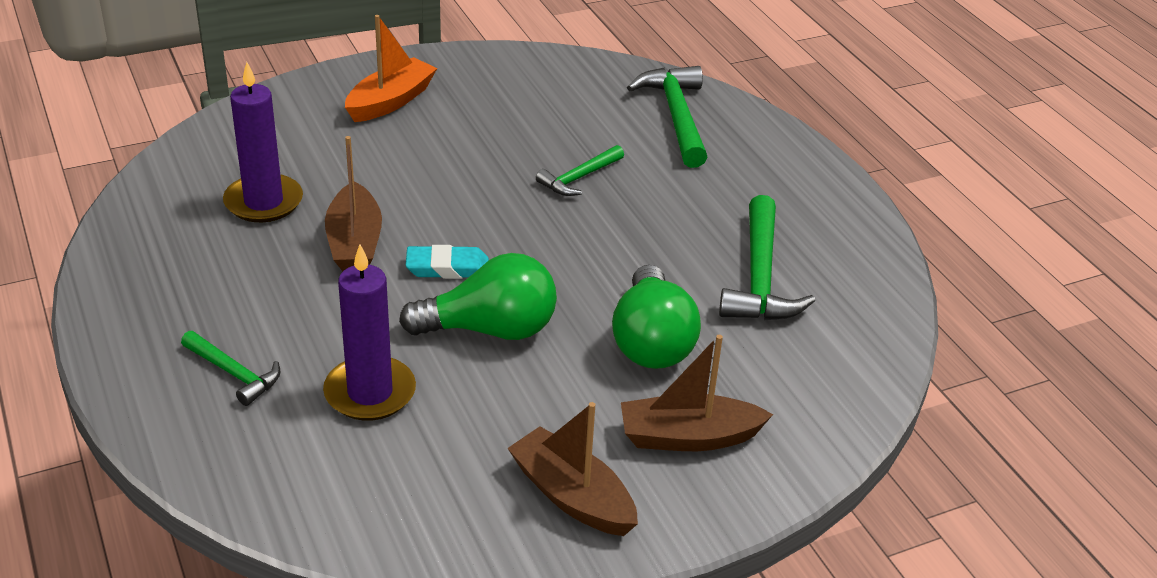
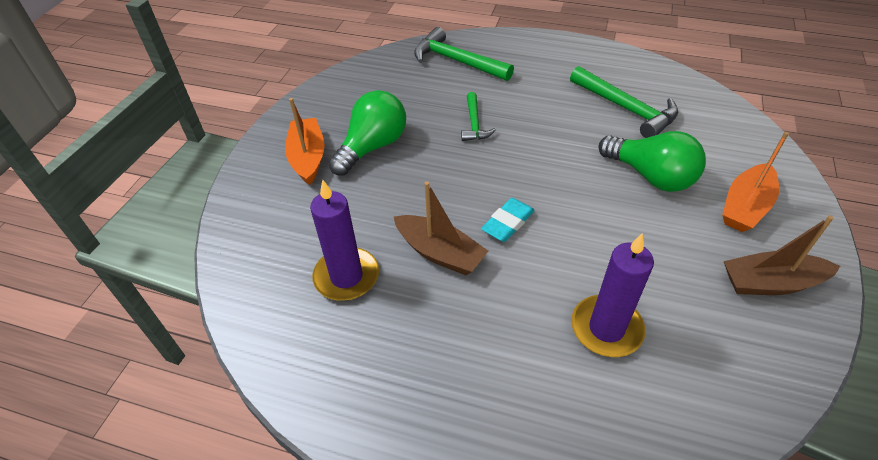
camera: 45 degrees left, 10 degrees up
(234, 373) = (528, 396): green hammer -> none
(490, 329) = (586, 236): green light bulb -> green light bulb (372, 147)
(688, 437) = (745, 206): brown boat -> orange boat

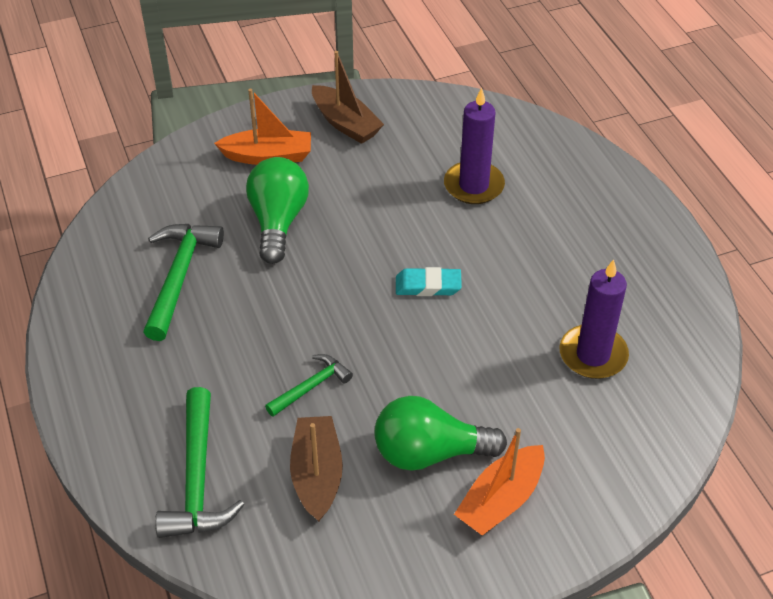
camera: 130 degrees left, 0 degrees up
(439, 253) = (506, 310): brown boat -> brown boat (317, 475)

